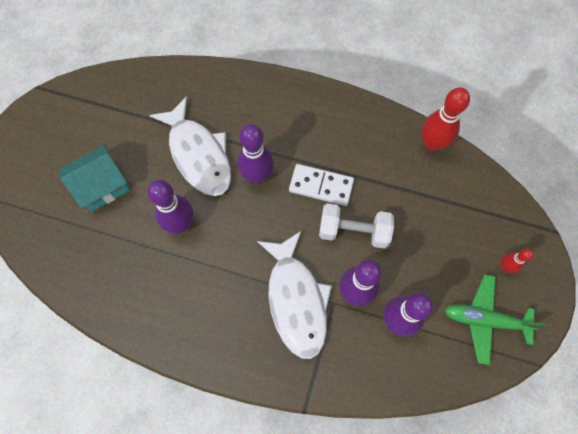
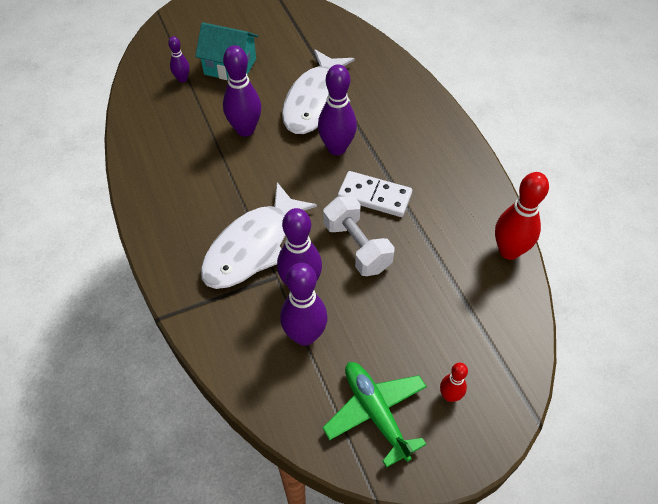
camera: 50 degrees right, 15 degrees down
(81, 231) = (182, 79): none -> purple bowling pin
(321, 186) = (374, 196): white domino -> white domino turned 45 degrees counterclockwise

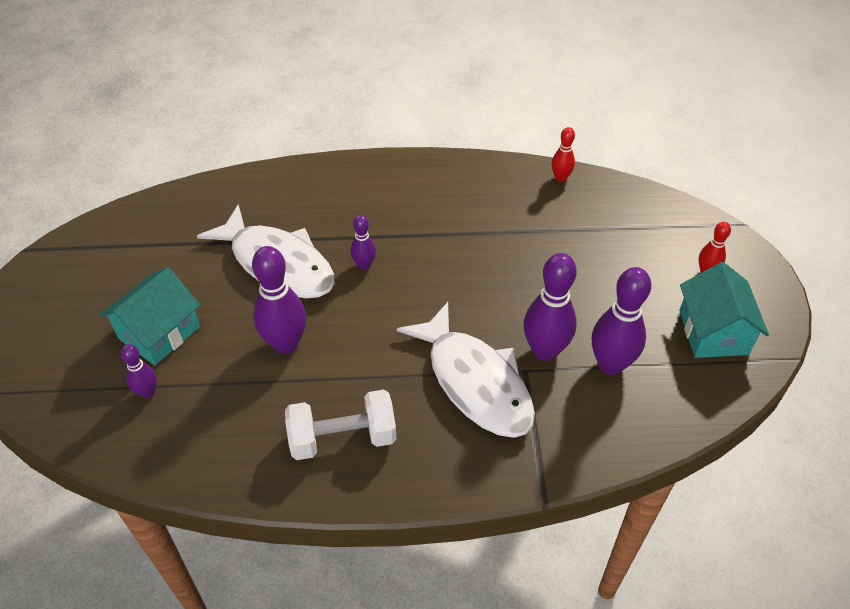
camera: 70 degrees left, 5 degrees down
(337, 148) = (364, 265): purple bowling pin -> purple bowling pin, size x0.54
(357, 247) = (512, 288): white dumbbell -> white dumbbell (342, 438)
(374, 196) = (449, 253): white domino -> none
(375, 413) = (713, 332): green plane -> turquoise house
(509, 251) = (560, 178): red bowling pin -> red bowling pin, size x0.54

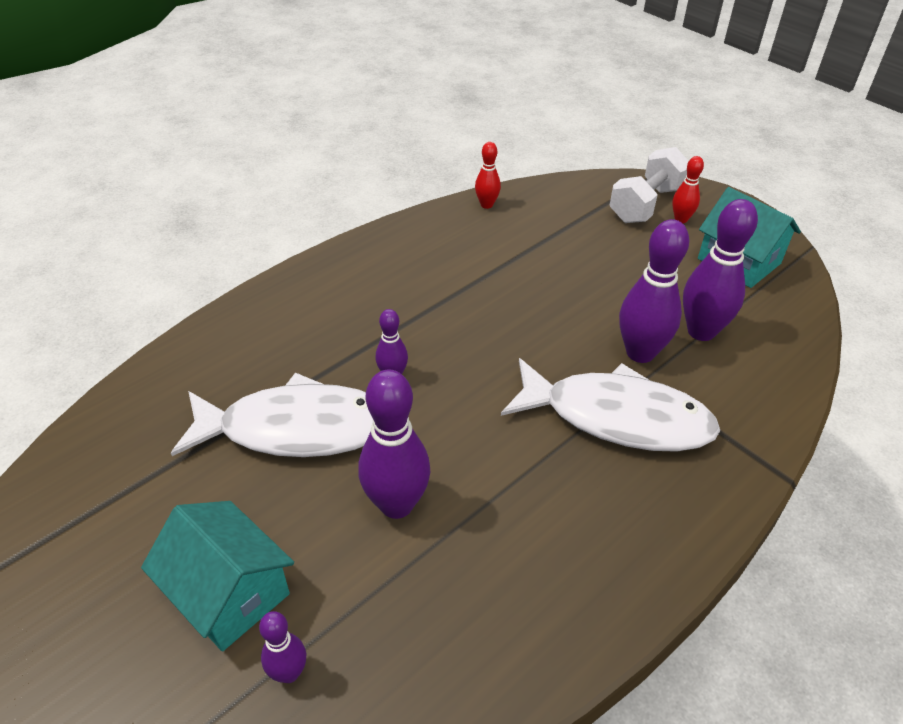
camera: 40 degrees left, 5 degrees down
(159, 333) = (229, 593): turquoise house -> turquoise house turned 45 degrees counterclockwise
(342, 438) = (562, 557): white dumbbell -> white dumbbell (646, 204)

